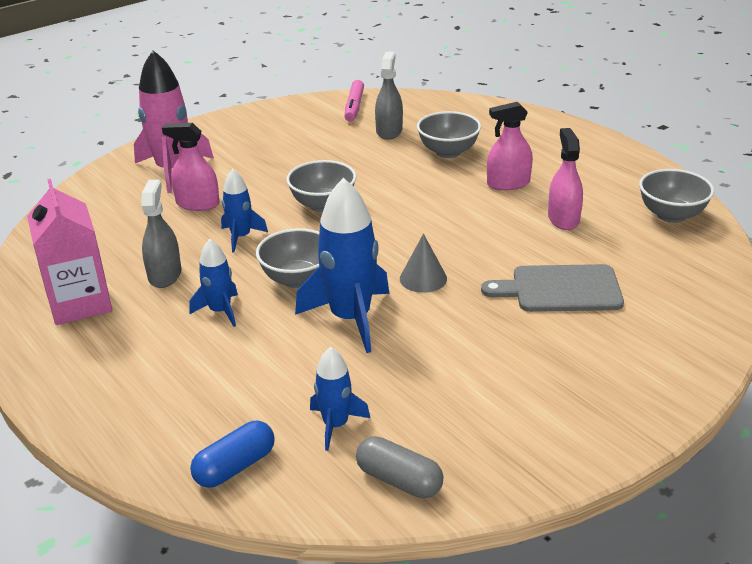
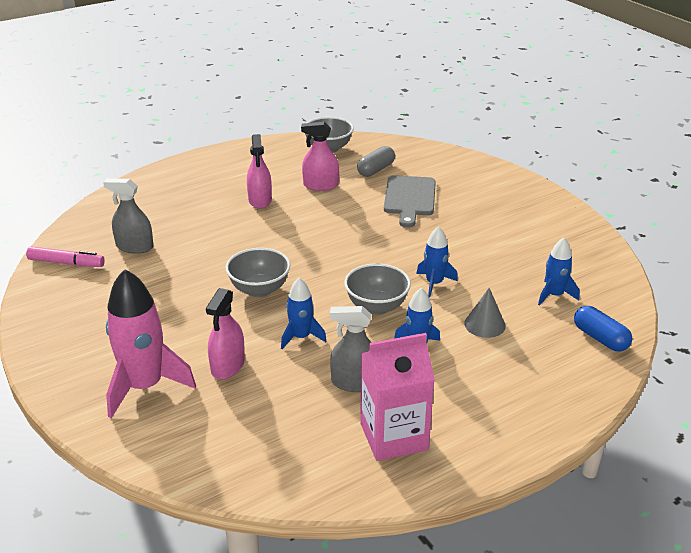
camera: 85 degrees left, 0 degrees up
(350, 318) = (434, 283): blue rocket -> blue rocket, size x0.55
(399, 480) = (601, 274): grey capsule -> grey capsule (376, 170)
(423, 278) = (387, 249): grey cone -> grey cone (484, 324)
(448, 152) = (193, 221): grey bowl -> none

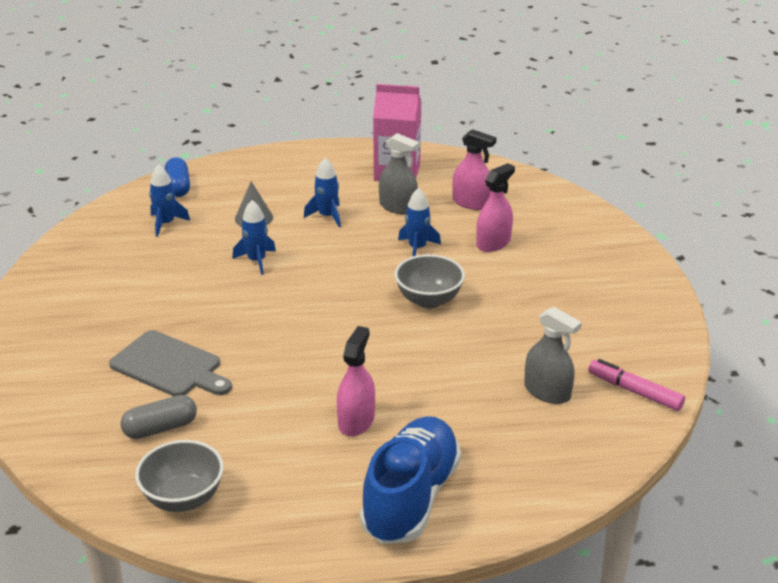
camera: 155 degrees left, 0 degrees up
(145, 386) = (569, 245): pink rocket -> none
(202, 175) = (411, 498): none -> blue shoe
(320, 185) = (258, 422): pink spray bottle -> pink spray bottle (471, 203)
(376, 306) = (330, 255): grey bowl -> none
(410, 198) = (169, 366): grey cutting board -> grey cutting board turned 90 degrees clockwise

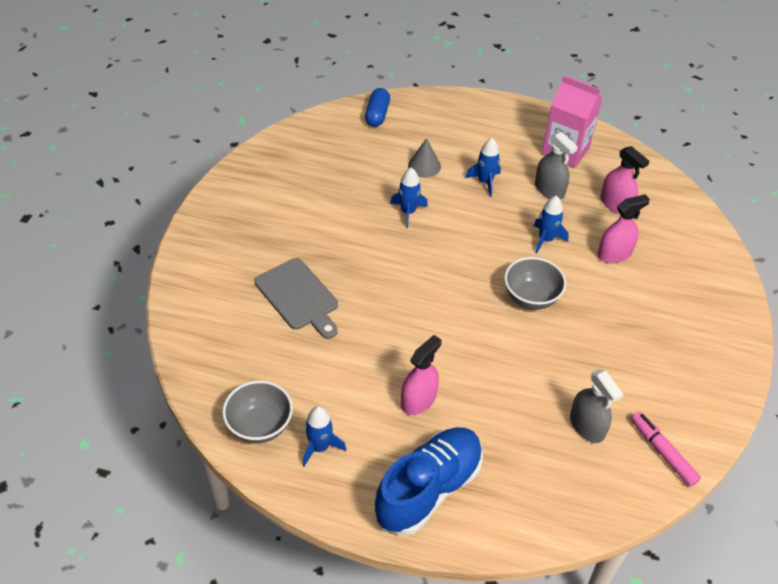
camera: 20 degrees right, 15 degrees up
(160, 428) = (269, 354): grey capsule -> none
(166, 224) = (352, 151): blue rocket -> blue rocket (320, 447)

